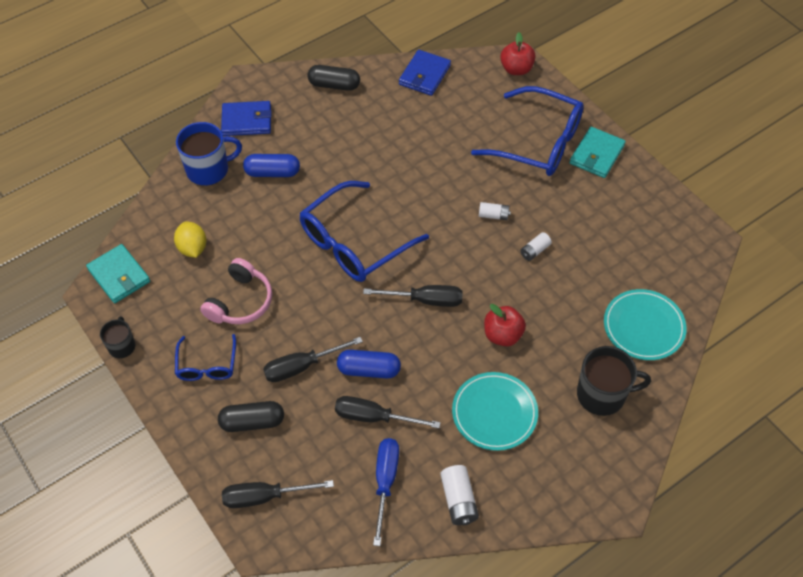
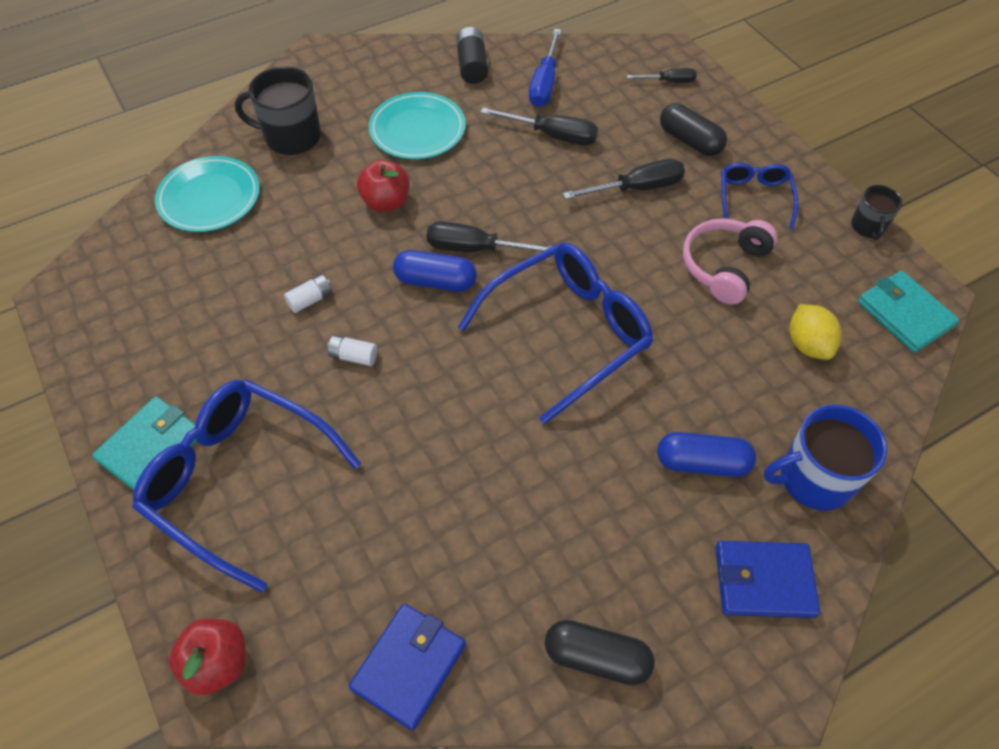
camera: 175 degrees left, 0 degrees up
(252, 422) = (690, 141): black capsule -> black capsule turned 45 degrees clockwise
(265, 497) = (669, 81): black screwdriver -> black screwdriver, size x0.60
(369, 370) = (556, 179): blue capsule -> blue capsule (435, 281)
(458, 500) = (472, 66): white battery -> black battery

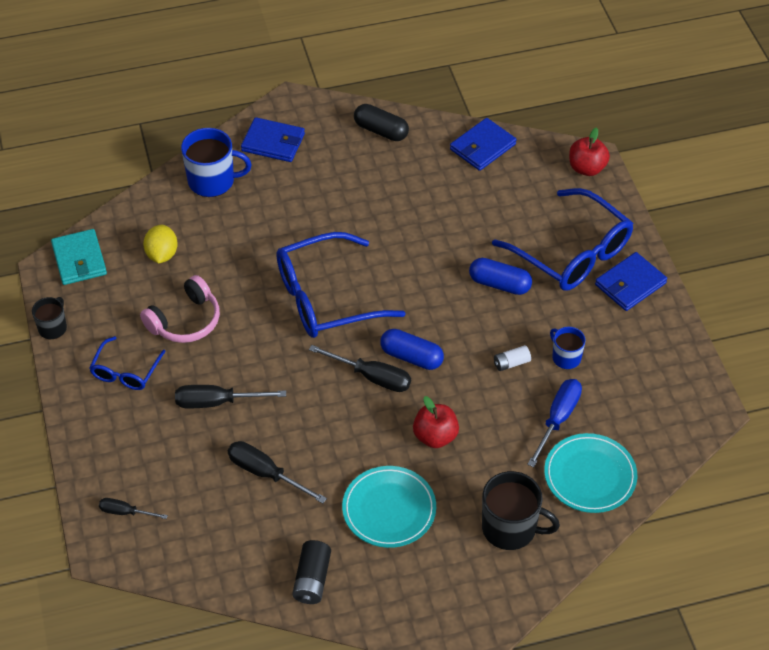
camera: 165 degrees left, 5 degrees down
(151, 447) = (630, 284): turquoise wallet -> blue wallet
(241, 321) = (566, 357): none -> blue mug
(353, 356) = (485, 314): white battery -> none
(545, 83) = (247, 538): blue screwdriver -> blue screwdriver (558, 419)
(690, 141) = (145, 439): black capsule -> none
(702, 463) = (275, 202): blue capsule -> blue capsule (499, 284)

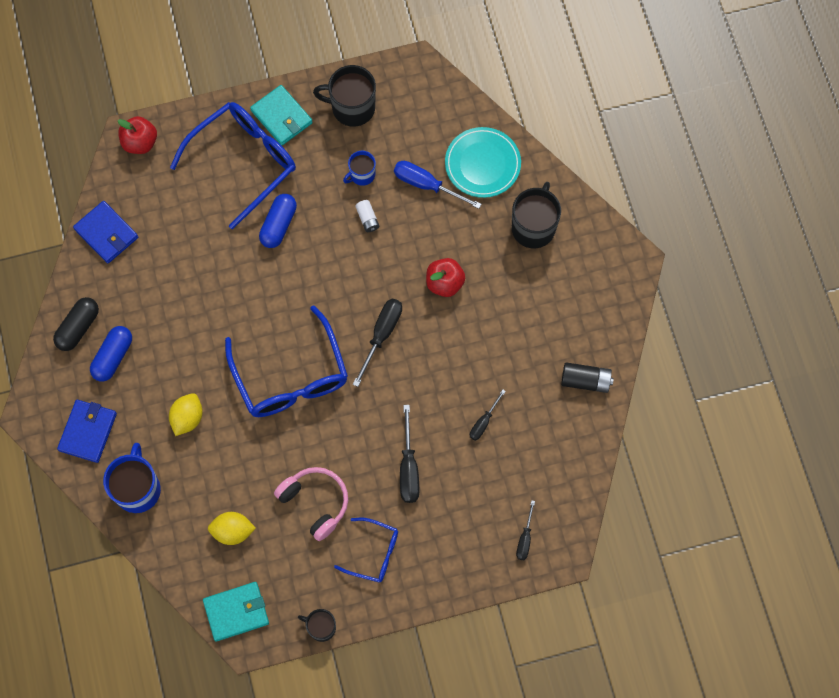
camera: 90 degrees left, 20 degrees up
(266, 473) = (484, 422): black screwdriver -> black screwdriver, size x0.60
(283, 216) = (187, 418): none -> yellow lemon
(389, 509) = (517, 321): turquoise plate -> none
(411, 357) = (360, 301): blue capsule -> blue capsule (113, 357)
(630, 284) = (281, 117): blue wallet -> turquoise wallet
(649, 347) = (352, 107): none -> black mug

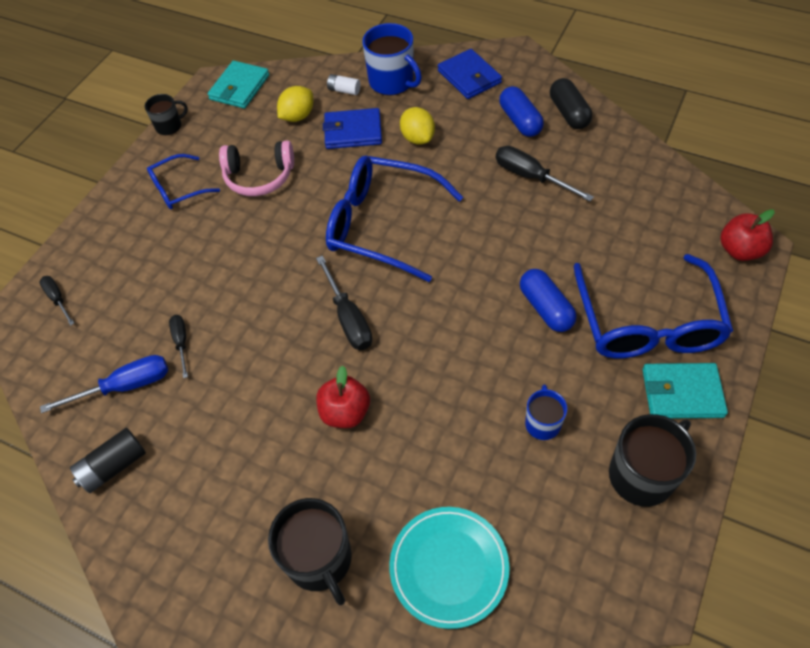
camera: 135 degrees right, 15 degrees down
(106, 233) = (650, 174): blue wallet -> blue wallet (353, 131)
(367, 219) = (483, 391): white battery -> white battery (344, 90)
(408, 468) = (211, 256): black screwdriver -> black screwdriver (531, 177)
(426, 185) = (474, 481): blue screwdriver -> blue screwdriver (125, 386)

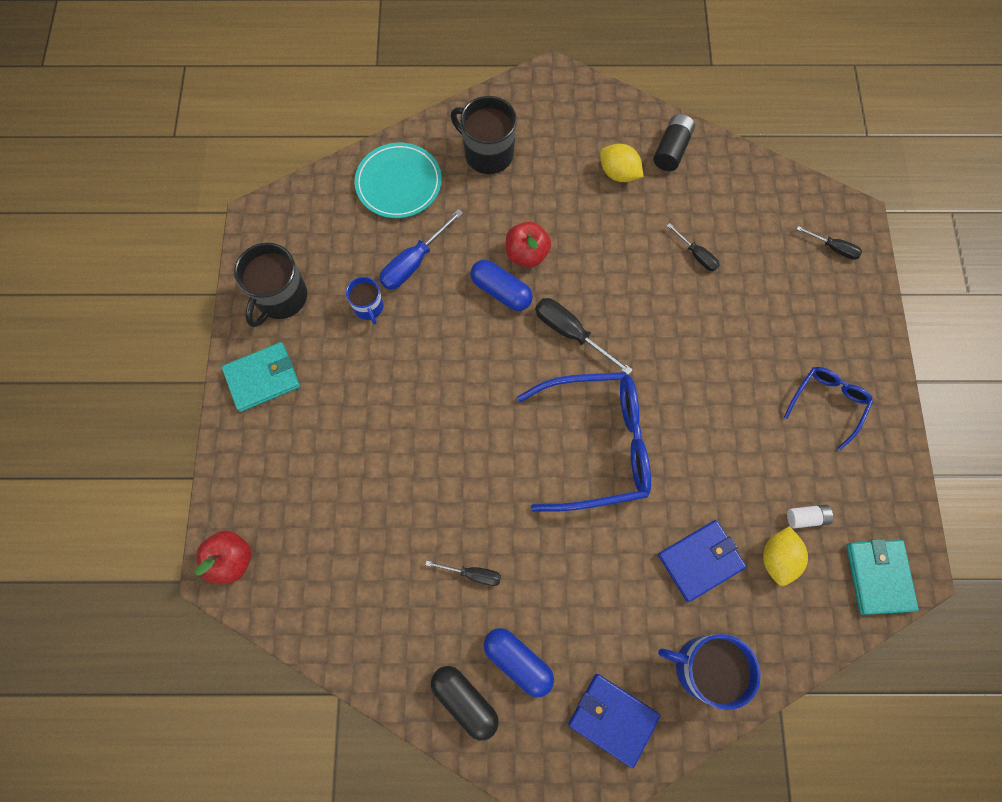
camera: 150 degrees right, 15 degrees up
(125, 386) = (712, 204): blue screwdriver -> blue screwdriver (414, 262)
(169, 126) = (908, 482): black mug -> none
(259, 176) = (758, 453): pink headphones -> none
(344, 90) = (752, 626): white battery -> white battery (806, 517)
(417, 138) = (622, 581): yellow lemon -> yellow lemon (618, 173)
(531, 177) = (473, 574): black screwdriver -> black screwdriver, size x0.60
(546, 308) = (401, 414): blue capsule -> blue capsule (501, 291)
(647, 323) = (305, 435): blue glasses -> none

